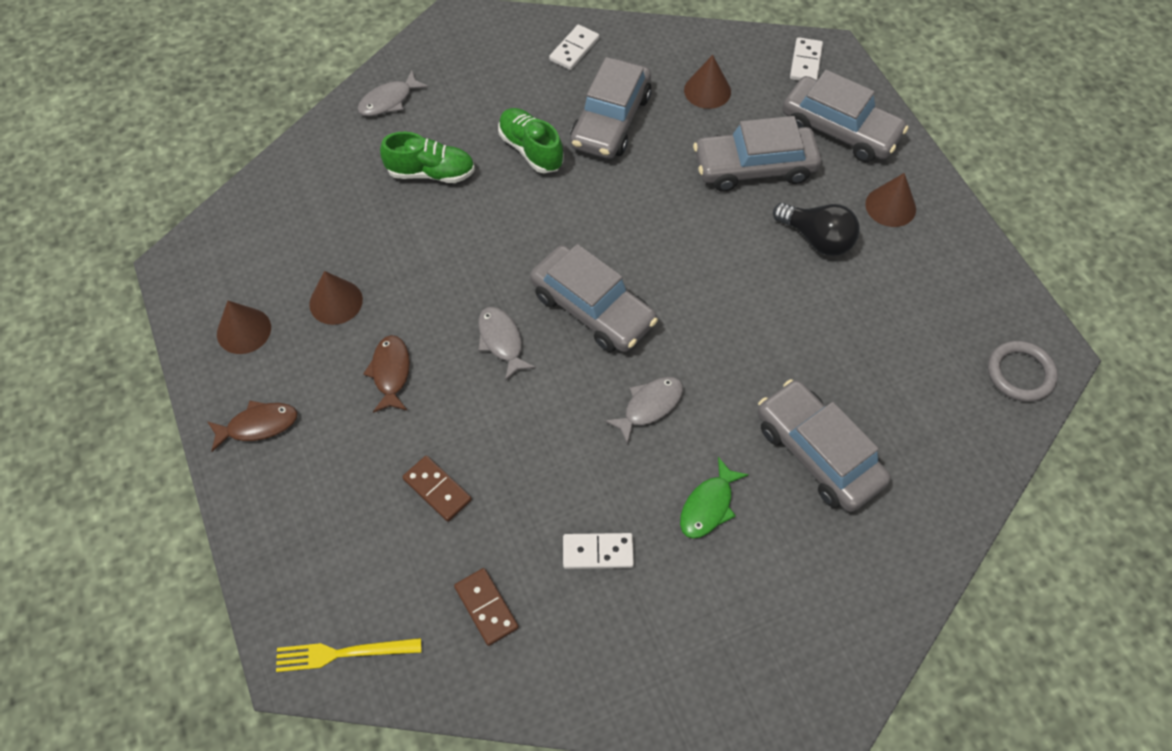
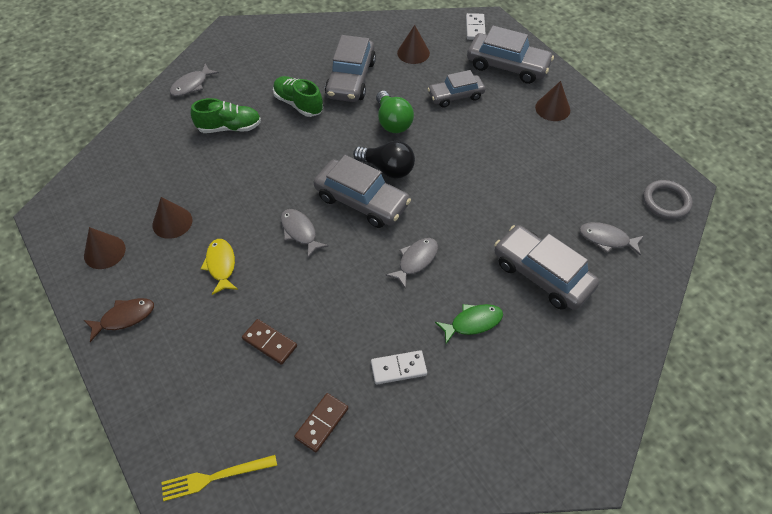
camera: 10 degrees left, 5 degrees down
(391, 372) = (221, 265): brown fish -> yellow fish
(486, 607) = (322, 423): brown domino -> brown domino turned 75 degrees clockwise
(574, 49) = (317, 38): white domino -> none
(657, 196) = (392, 122): none -> green light bulb
(708, 506) = (473, 322): green fish -> green fish turned 135 degrees counterclockwise
(754, 167) = (455, 96): grey car -> grey car, size x0.65
(817, 239) = (508, 135): black light bulb -> black light bulb (387, 169)
(920, 416) = (606, 239): none -> grey fish

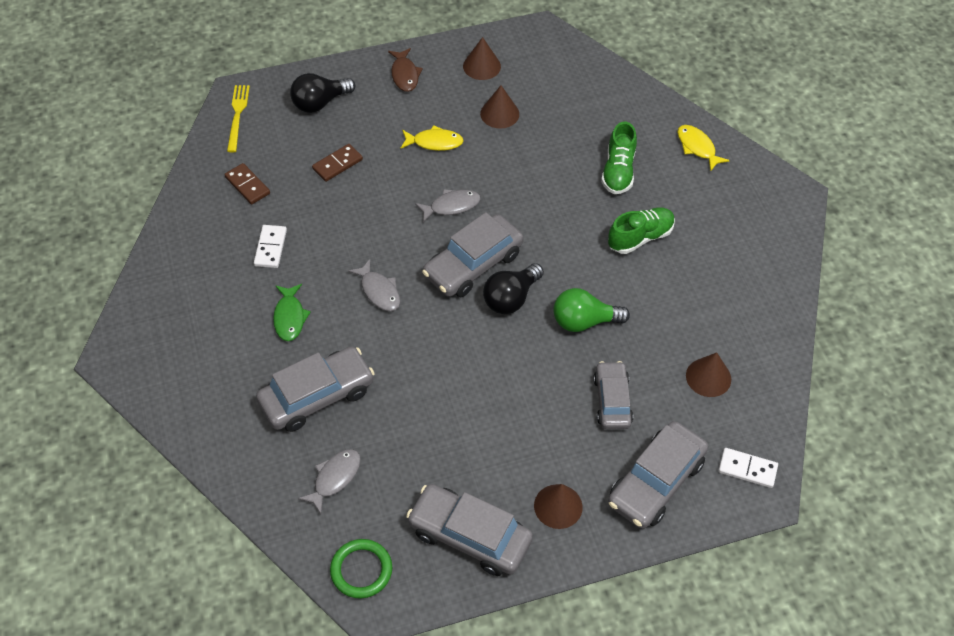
camera: 105 degrees right, 0 degrees up
(180, 390) = (320, 103): none -> black light bulb
(191, 85) = (697, 147): grey fish -> yellow fish
(351, 79) = (672, 297): grey car -> grey car (469, 536)
(666, 201) = (361, 570): grey ring -> green ring

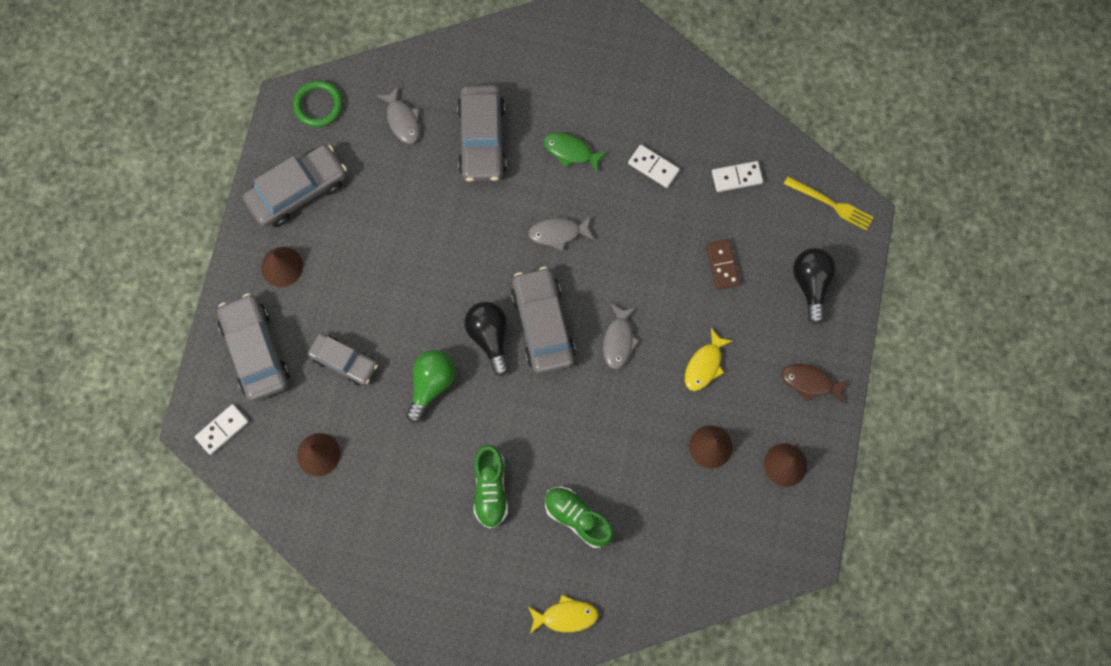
camera: 120 degrees right, 20 degrees up
(247, 185) = (737, 177): brown domino -> white domino

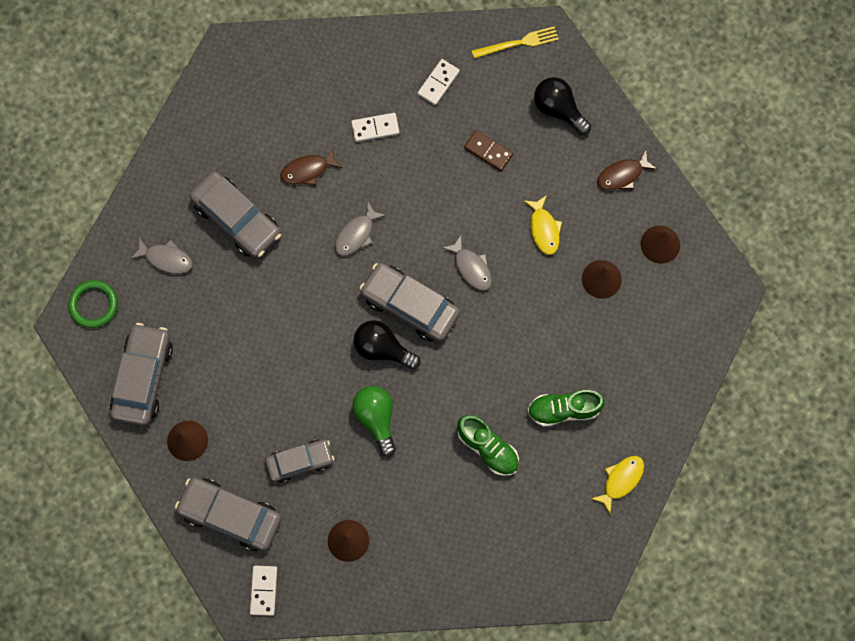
camera: 45 degrees left, 0 degrees up
(570, 151) = (307, 170): green fish -> brown fish

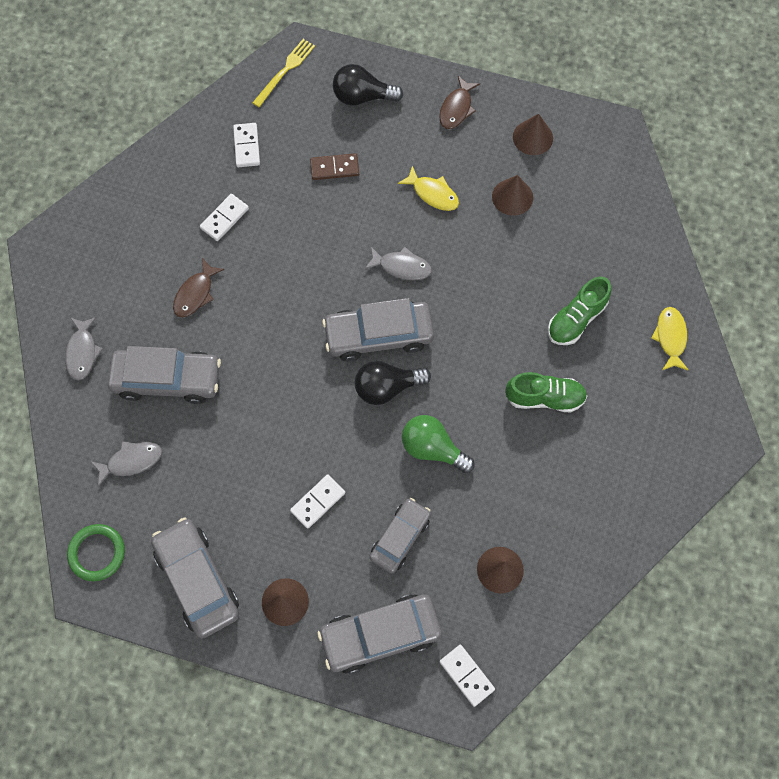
camera: 40 degrees left, 5 degrees down
(266, 390) = (318, 502): none -> white domino
(356, 234) = (283, 313): grey fish -> grey fish (82, 352)

